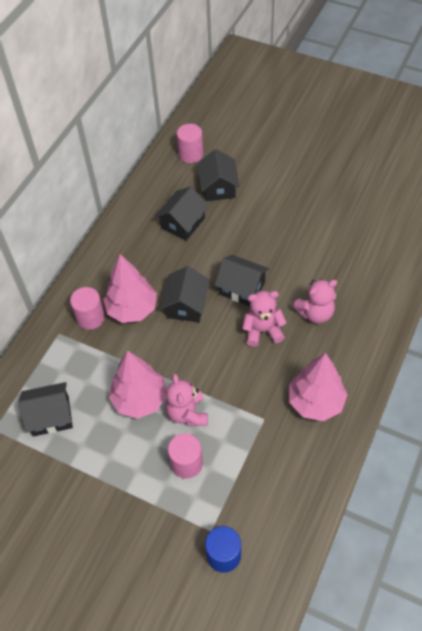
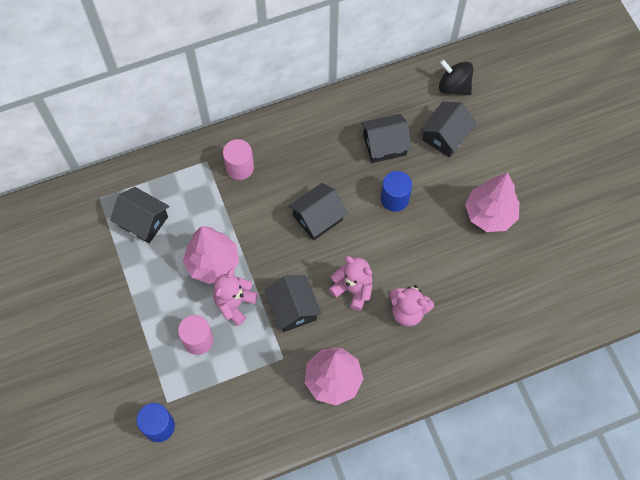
camera: 40 degrees right, 10 degrees up
(132, 309) = (275, 186): pink tree -> pink tree (489, 214)
(191, 154) = (454, 86): pink cylinder -> black spinning top
(227, 250) = (394, 199): none -> blue cylinder
(241, 288) = (373, 240): black house -> black house (293, 308)

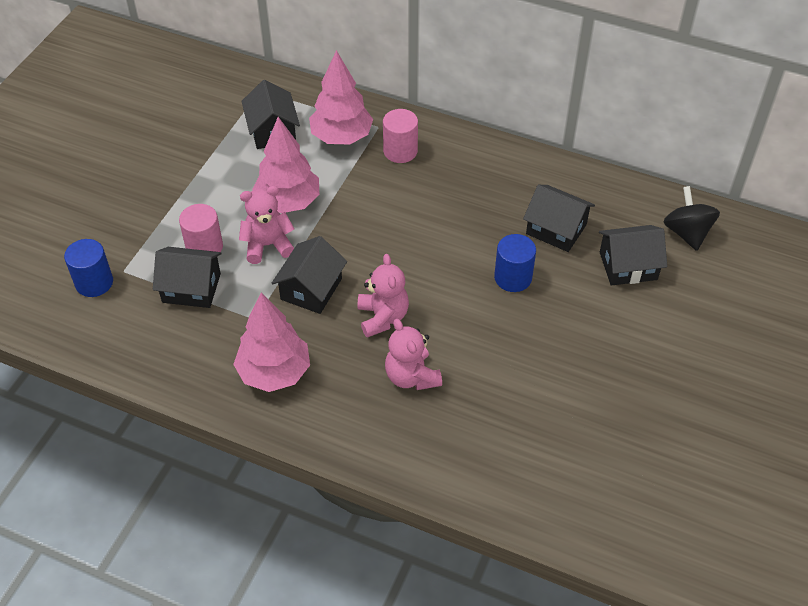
camera: 45 degrees right, 15 degrees down
(318, 218) = (421, 238): black house -> black house (191, 288)
(489, 214) = (595, 363): pink tree -> pink tree (341, 137)

